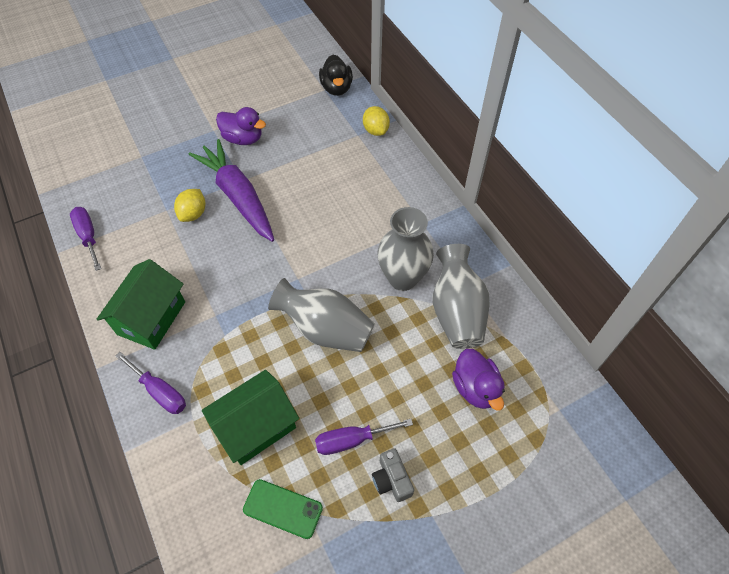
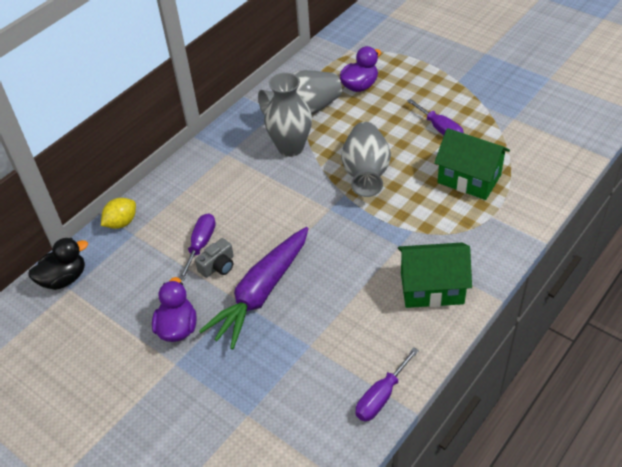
camera: 110 degrees left, 10 degrees down
(160, 392) = (487, 246): purple screwdriver -> purple screwdriver (201, 245)
(193, 214) = (302, 319): yellow lemon -> none
(283, 508) = (509, 143): green phone -> none
(391, 479) = (450, 103): grey camera -> grey camera (218, 266)

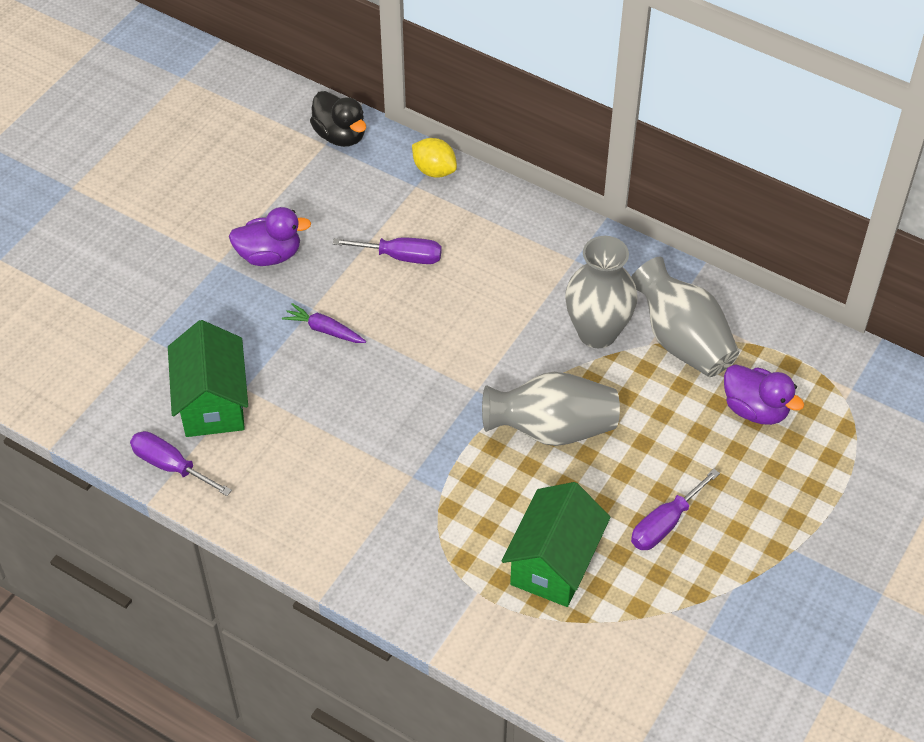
camera: 80 degrees right, 5 degrees up
(218, 266) = (367, 280): grey camera -> none
(261, 293) = (324, 330): purple carrot -> purple carrot, size x0.43
(432, 288) = (338, 516): green house -> green house (213, 402)

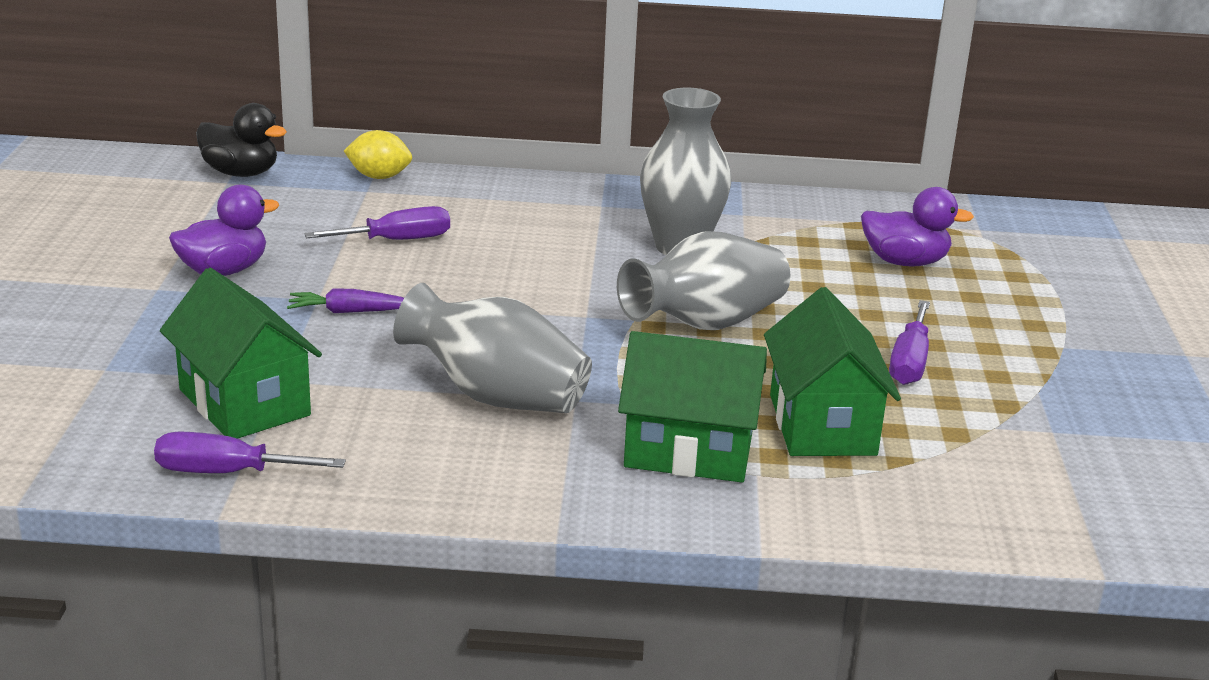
camera: 30 degrees left, 25 degrees down
(450, 554) = (688, 450): none -> green house
(682, 340) = (776, 234): grey vase -> grey vase (496, 396)

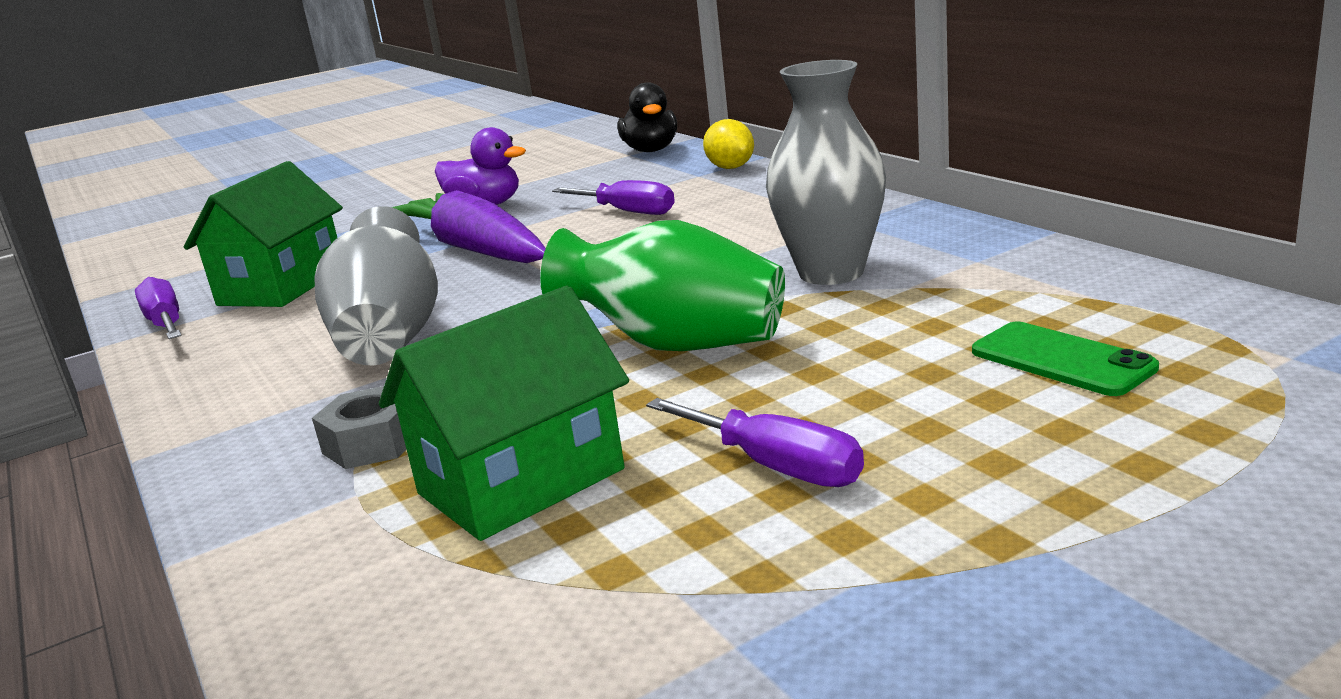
camera: 60 degrees right, 5 degrees down
(349, 311) = (475, 250): purple carrot -> purple carrot, size x2.31
(688, 450) = (372, 443): green house -> grey nut
(705, 324) = (675, 344): grey vase -> green vase
(905, 262) = (1061, 360): purple duck -> green phone
(909, 362) = (775, 466): purple screwdriver -> purple screwdriver turned 120 degrees counterclockwise

